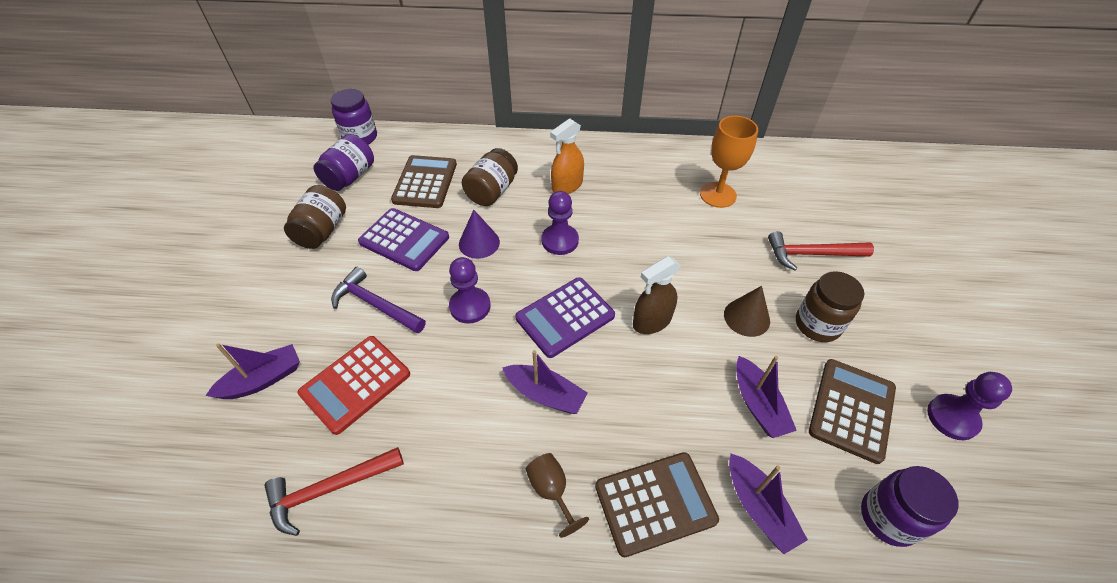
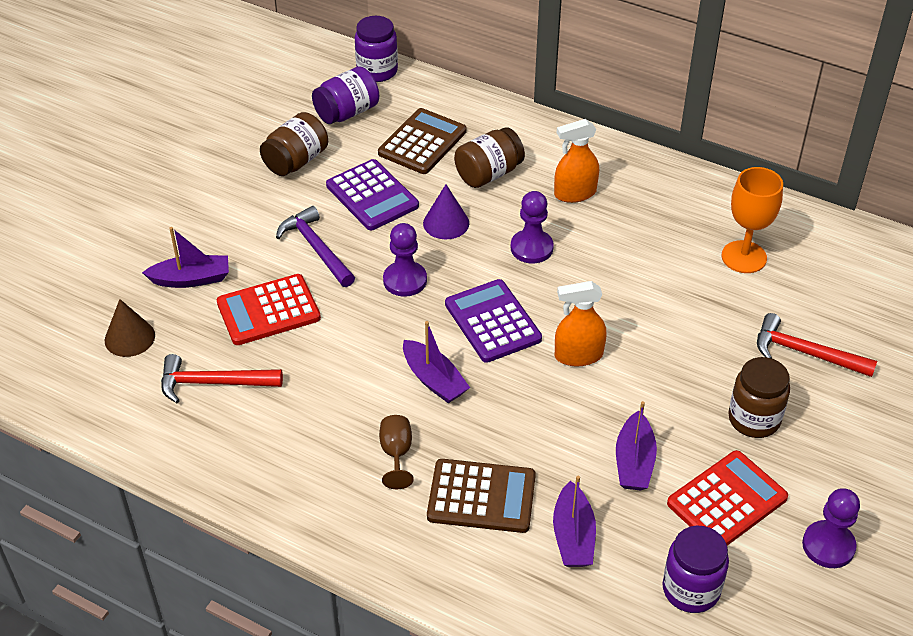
camera: 25 degrees right, 5 degrees down
(565, 317) = (492, 322): purple calculator -> purple calculator turned 75 degrees clockwise
(651, 321) = (578, 355): brown spray bottle -> orange spray bottle
(746, 317) = (681, 386): brown cone -> brown cone (129, 338)
(851, 410) = (727, 501): brown calculator -> red calculator

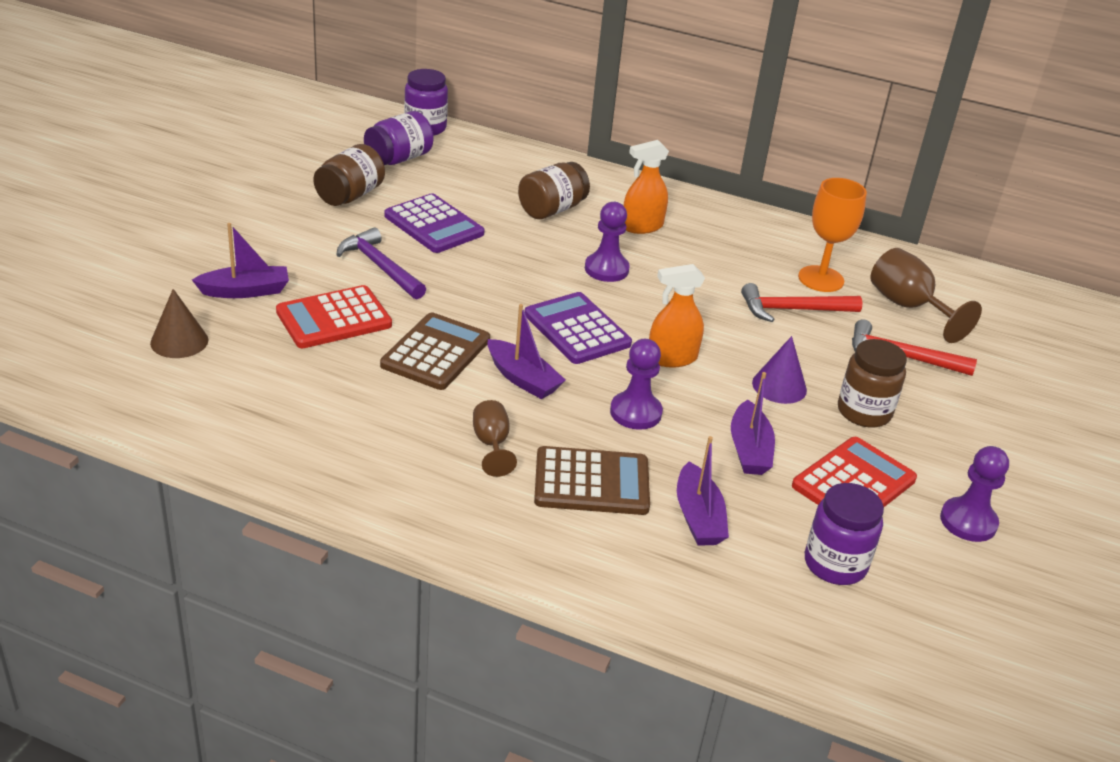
camera: 10 degrees left, 10 degrees down
(213, 383) = (278, 381): red hammer -> red hammer (793, 310)
(405, 280) = (478, 294): purple pawn -> purple pawn (635, 412)
(422, 142) = (480, 183): brown calculator -> brown calculator (436, 352)
(446, 223) = (514, 248): purple cone -> purple cone (779, 386)
(826, 291) = (908, 307): none -> brown goblet

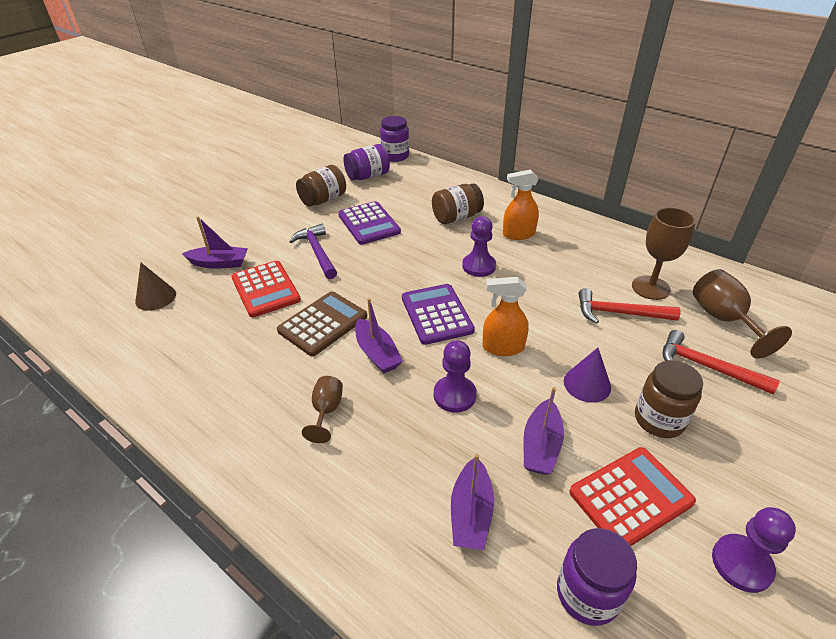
camera: 20 degrees right, 5 degrees up
(334, 318) = (265, 289): red calculator -> red calculator turned 105 degrees counterclockwise
(591, 482) = (391, 460): brown calculator -> none
(821, 279) = (650, 288): orange goblet -> brown goblet

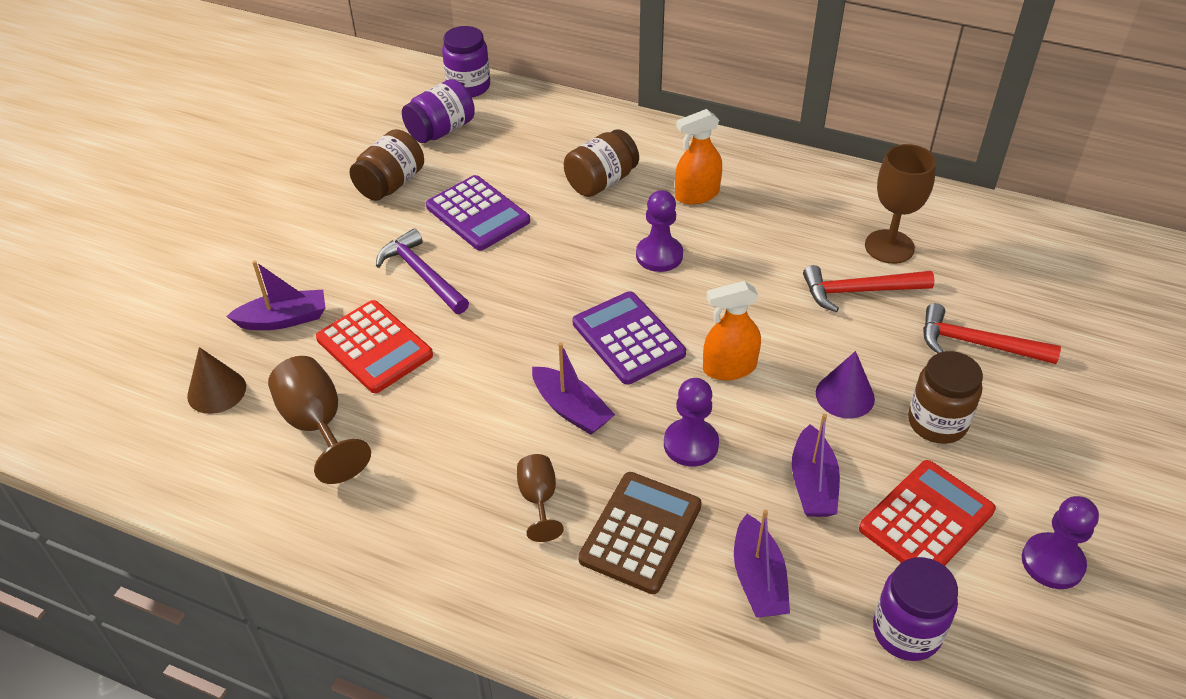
camera: 15 degrees left, 5 degrees up
(323, 324) = (480, 382): brown calculator -> brown calculator (640, 532)
(723, 320) = (985, 276): brown goblet -> brown goblet (317, 425)

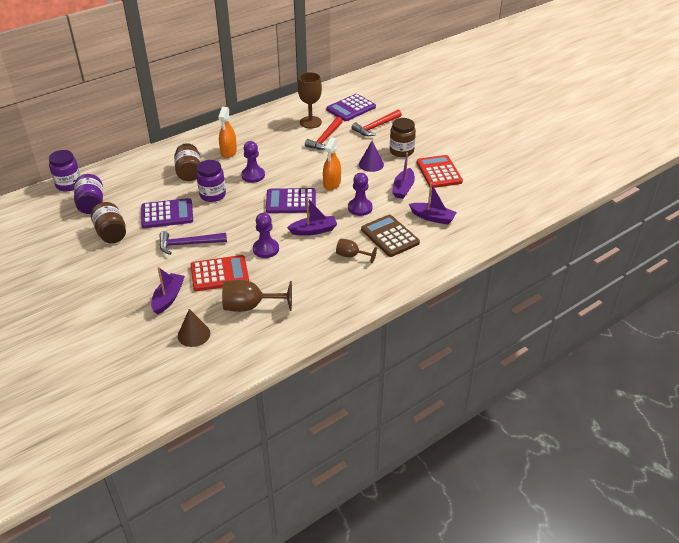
camera: 60 degrees left, 5 degrees down
(812, 484) = (403, 188): purple boat -> purple boat turned 75 degrees clockwise
(906, 631) = (477, 196): purple jar -> purple jar (212, 195)
(998, 278) = (351, 108): none -> purple calculator
(1052, 562) = (475, 156): purple pawn -> purple pawn (266, 249)

